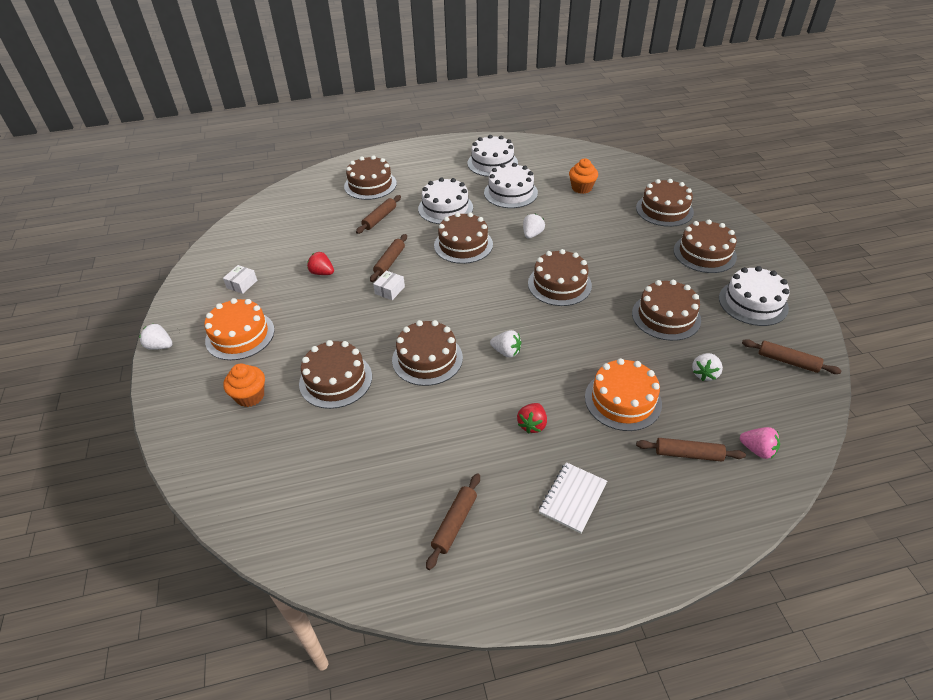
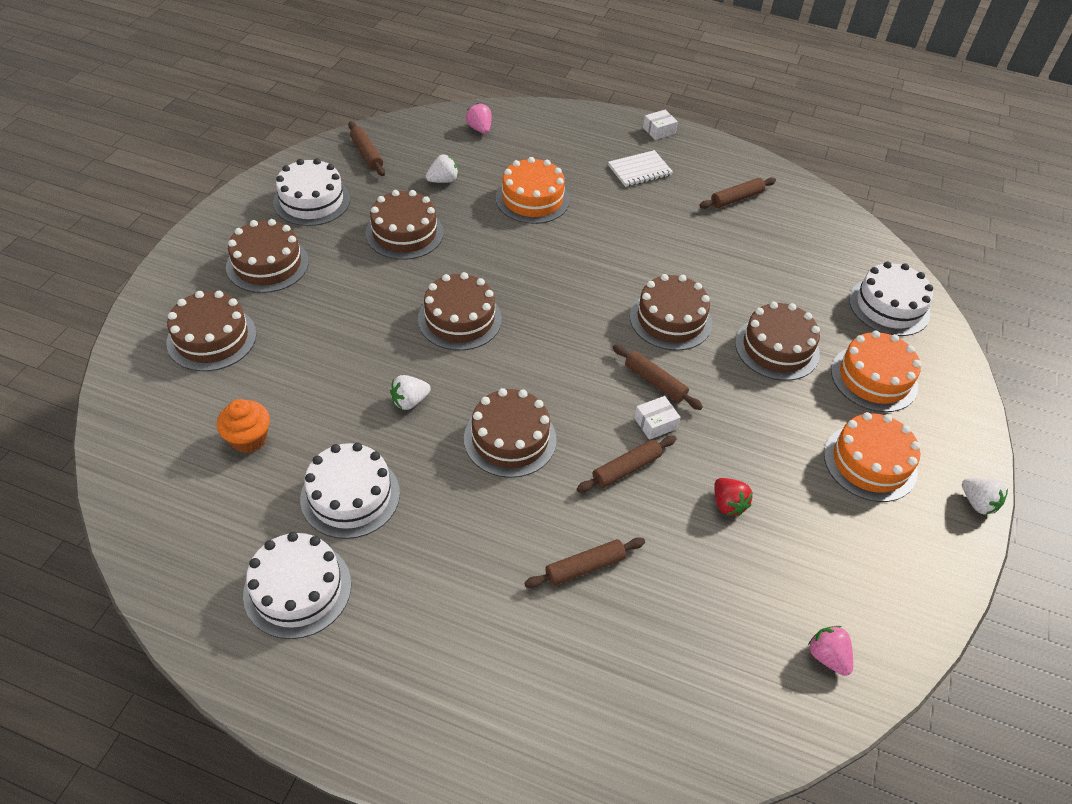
camera: 150 degrees left, 5 degrees up
(242, 284) = (849, 551): white box -> white box (659, 130)
(243, 240) = (827, 656): none -> pink strawberry
(250, 396) = (874, 378): orange cupcake -> orange cake
(370, 185) = (544, 673): brown cake -> none
(445, 208) = (471, 525): white cake -> white cake (889, 306)
(506, 352) = (588, 284): white strawberry -> none
(532, 424) = (624, 221): red strawberry -> none
(688, 454) = (529, 150): brown rolling pin -> brown rolling pin (655, 382)

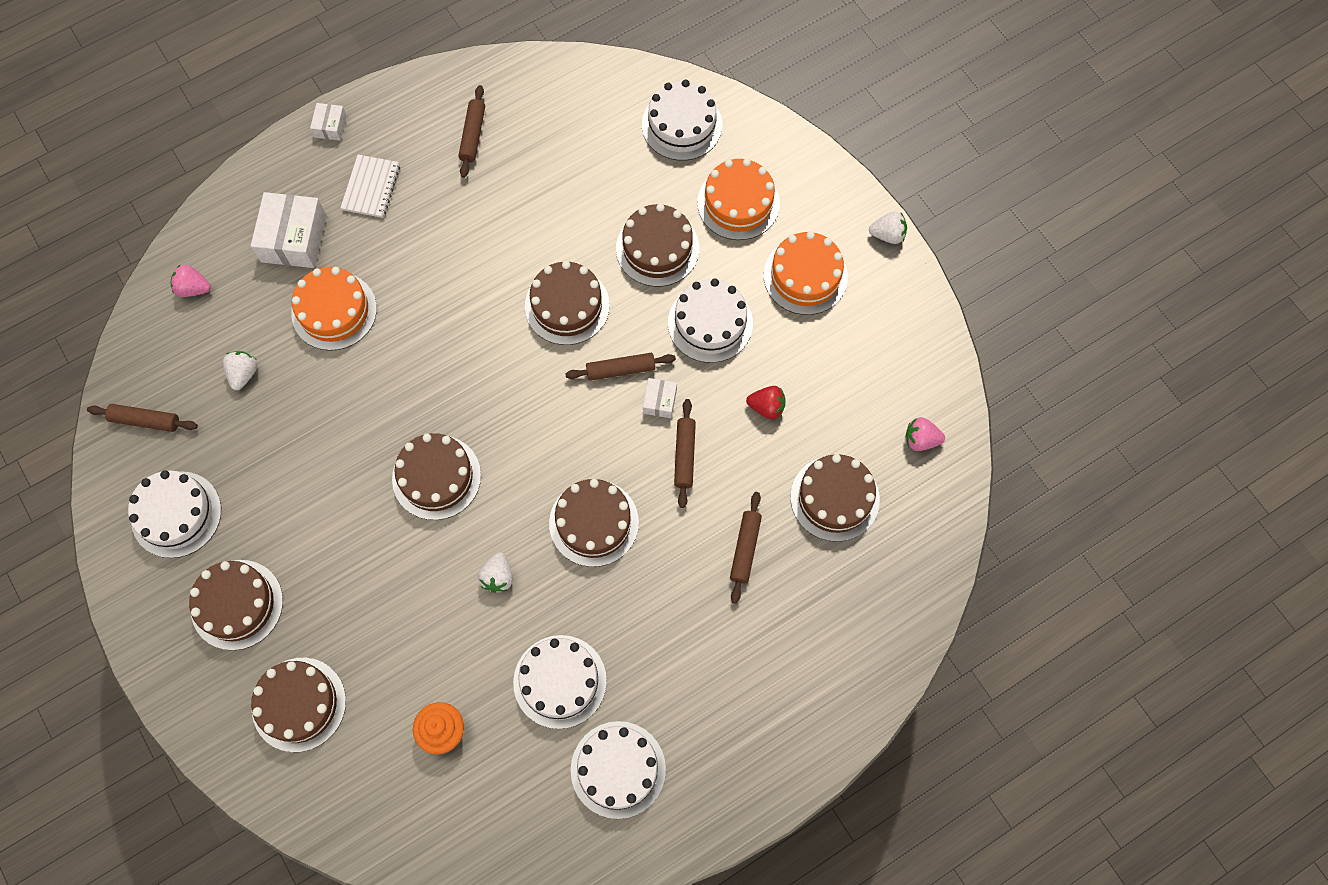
camera: 50 degrees left, 20 degrees up
(404, 233) = (290, 455): brown cake -> brown cake (834, 498)
(563, 154) = (293, 238): none -> white box
(756, 419) = (710, 323): none -> white cake

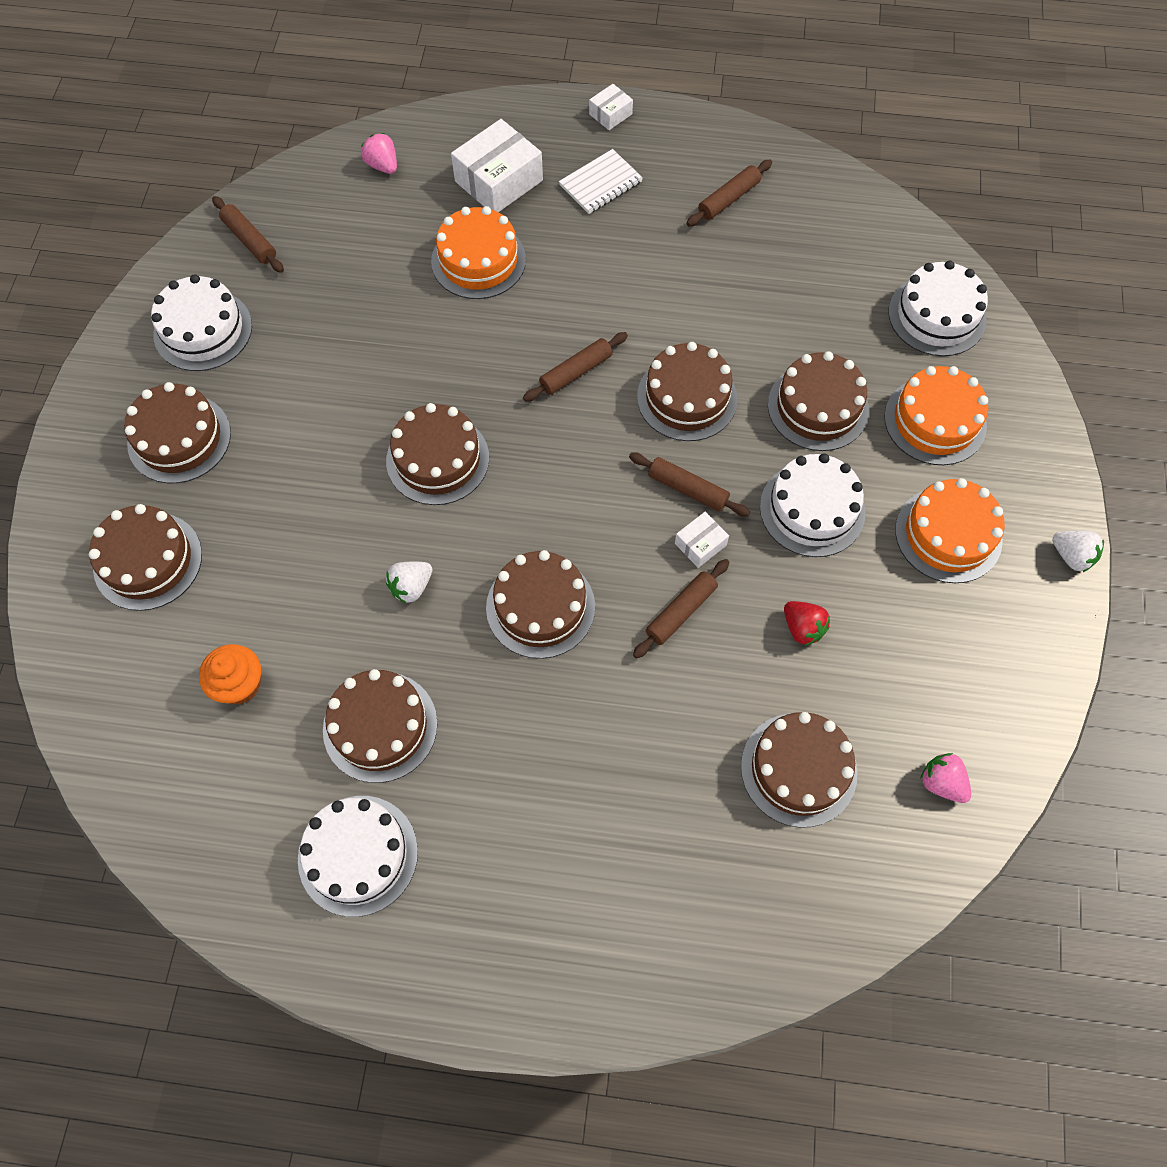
camera: 40 degrees right, 5 degrees down
(243, 374) = (359, 258): white strawberry -> none
(560, 681) = (380, 726): white cake -> brown cake
(745, 549) = (664, 746): brown rolling pin -> brown rolling pin (576, 372)

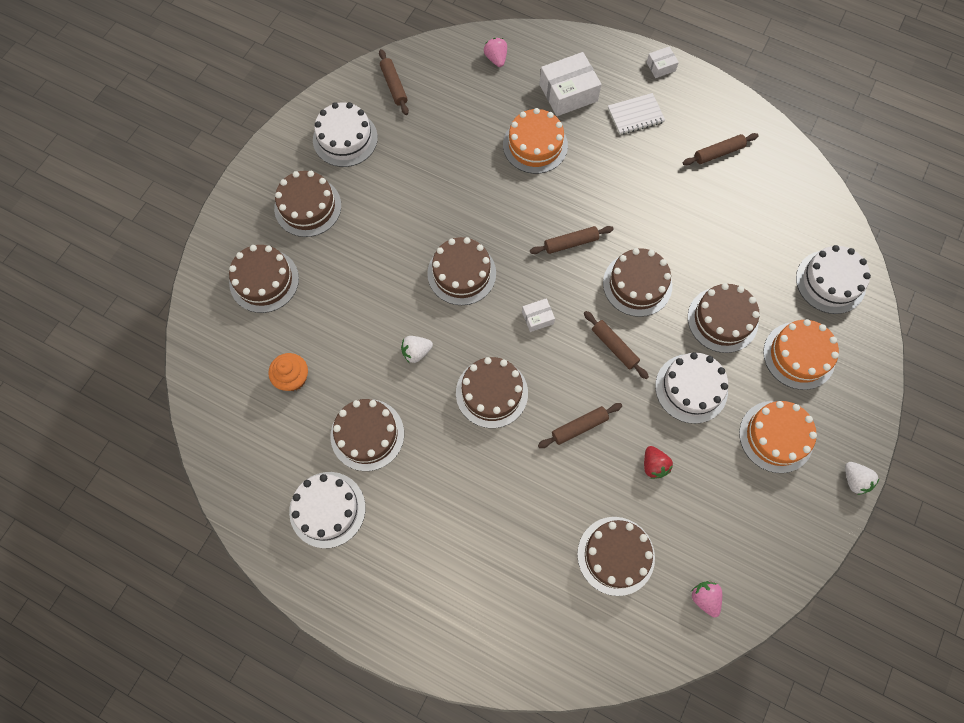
camera: 20 degrees right, 5 degrees up
(700, 544) = (608, 387): white box -> white box (537, 318)

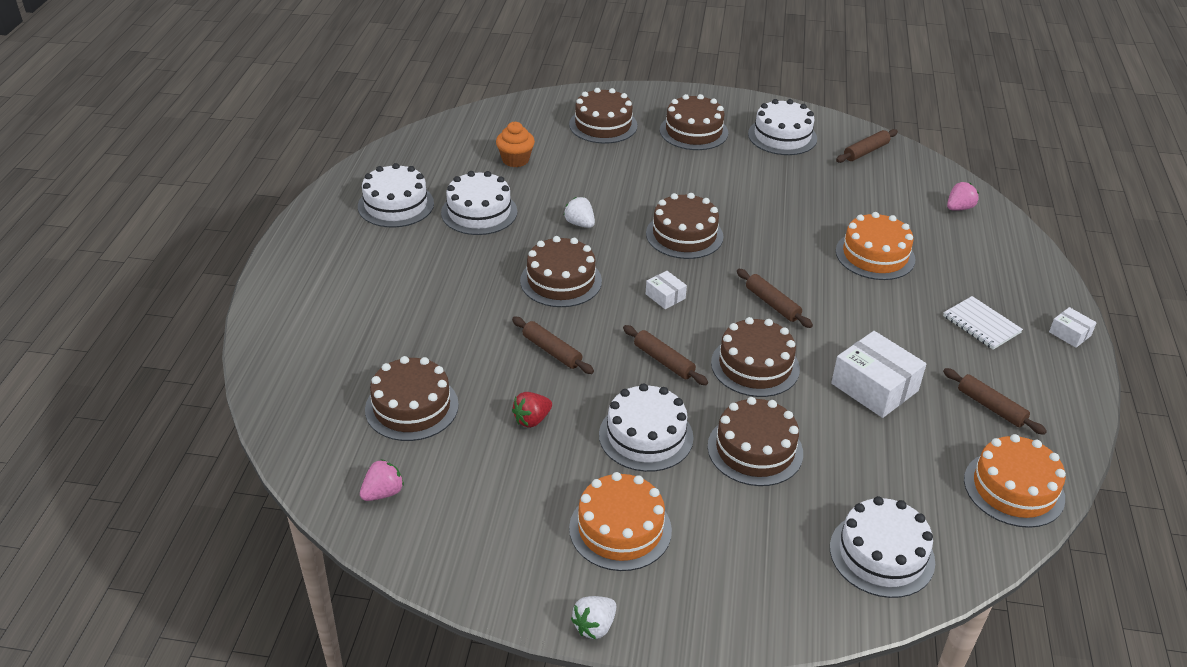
camera: 70 degrees right, 30 degrees down
(367, 434) = (479, 212): brown cake -> white cake
(568, 93) = (963, 267): white box -> white box (874, 387)
(614, 347) = (663, 361): brown rolling pin -> brown rolling pin turned 75 degrees counterclockwise
(799, 355) = (748, 535): orange cake -> orange cake (1013, 489)

